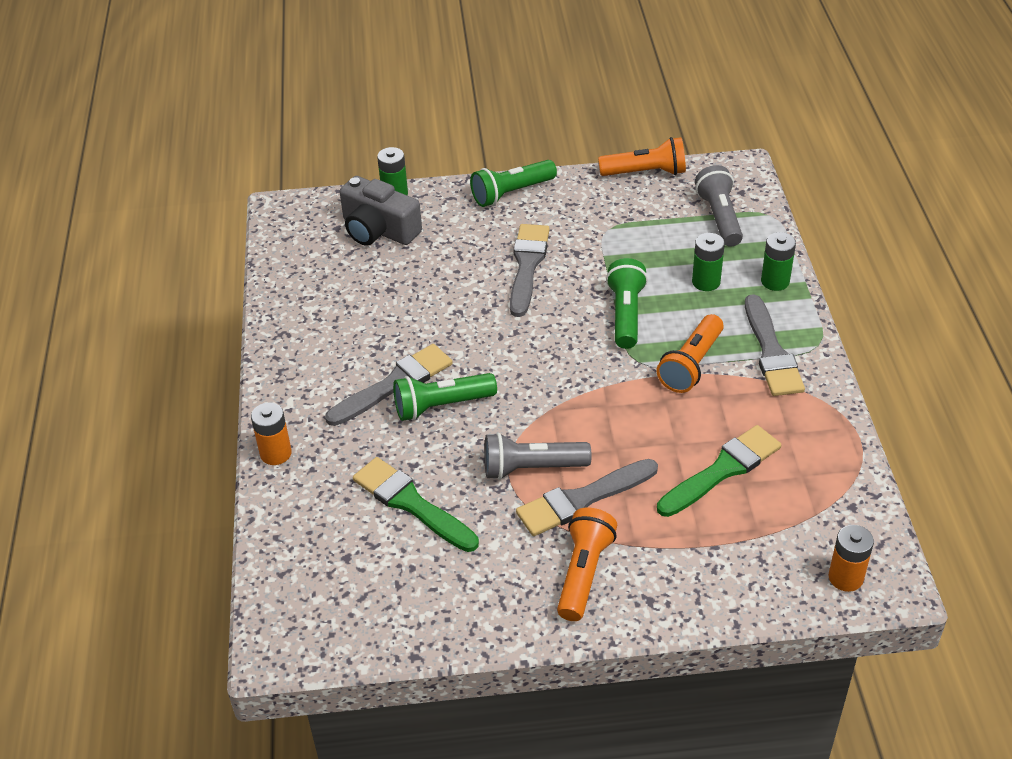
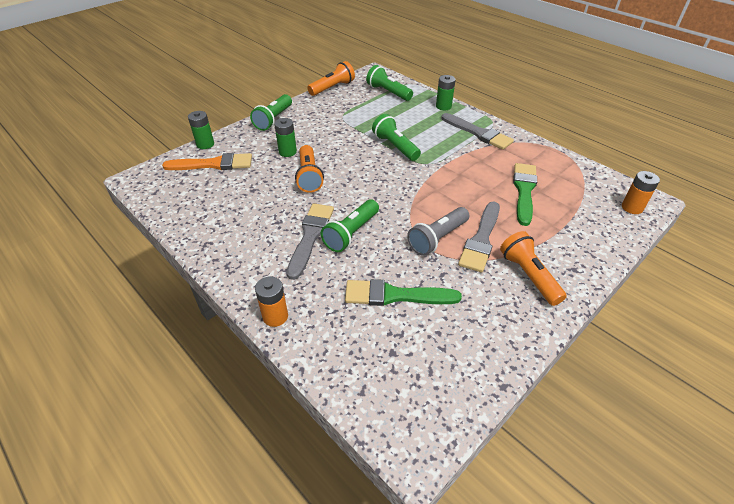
camera: 40 degrees left, 0 degrees up
(378, 230) = (213, 164): grey camera -> orange brush
(527, 265) = (320, 147): grey brush -> none
(691, 365) = (452, 154): orange flashlight -> orange flashlight (309, 176)
(706, 282) = (414, 118): green battery -> green battery (287, 152)
(719, 217) = (388, 92): grey flashlight -> green flashlight

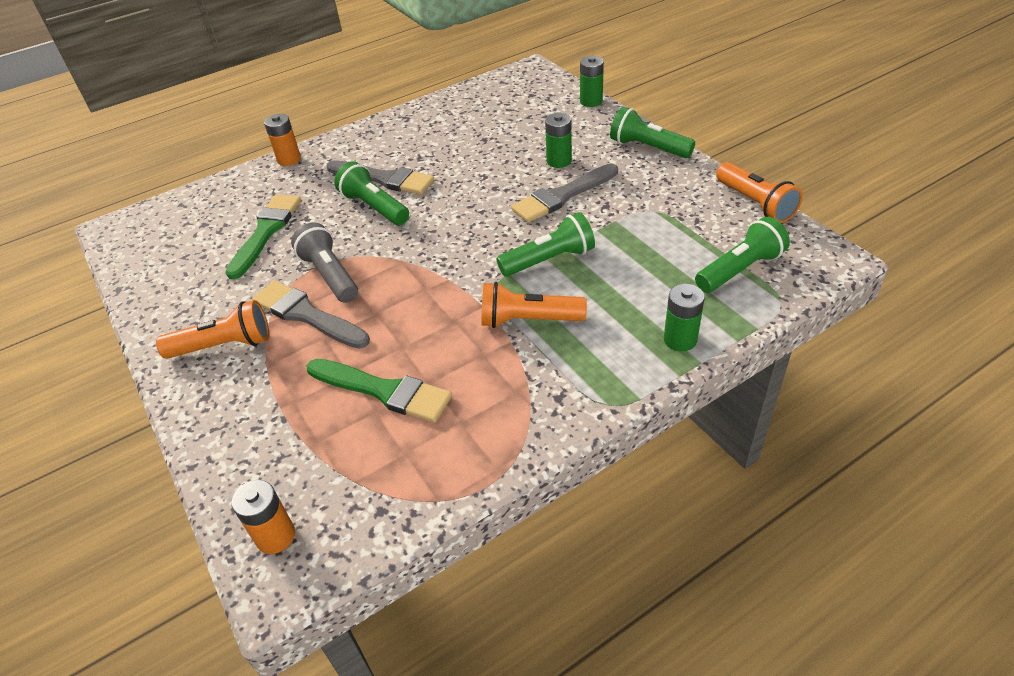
camera: 105 degrees right, 0 degrees up
(213, 164) = (545, 110): orange brush -> none
(309, 176) = (497, 178): orange flashlight -> orange flashlight (528, 320)
(478, 133) = (571, 371): grey brush -> grey brush (562, 196)

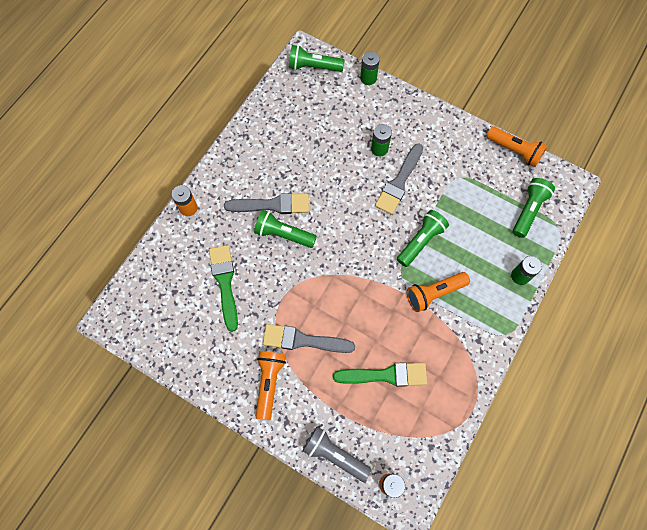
camera: 30 degrees left, 25 degrees up
(224, 345) = (269, 383): orange flashlight -> orange flashlight turned 45 degrees counterclockwise
(330, 275) = (295, 304): grey flashlight -> grey flashlight (334, 454)
(648, 148) = (429, 117): green flashlight -> green flashlight (313, 67)

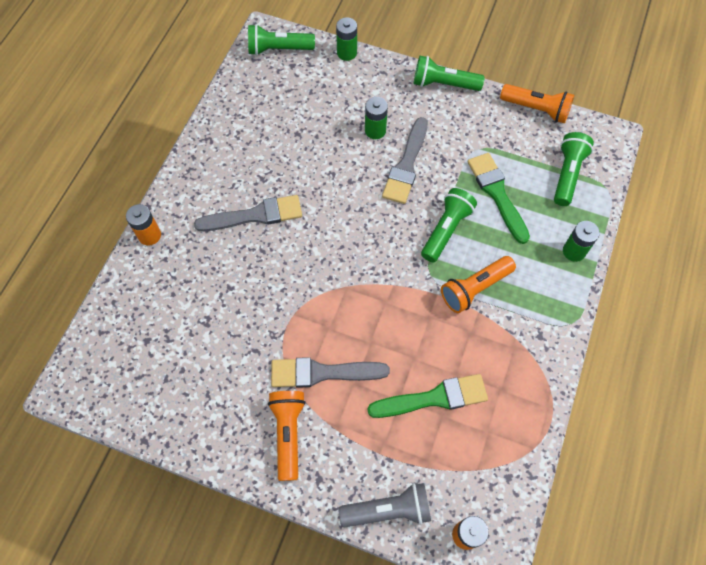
camera: 10 degrees left, 5 degrees down
(225, 283) = (210, 319): green brush -> green brush (497, 194)
(283, 234) = (275, 248): green flashlight -> green flashlight (443, 84)
(334, 454) = (388, 510): grey flashlight -> grey flashlight turned 150 degrees clockwise

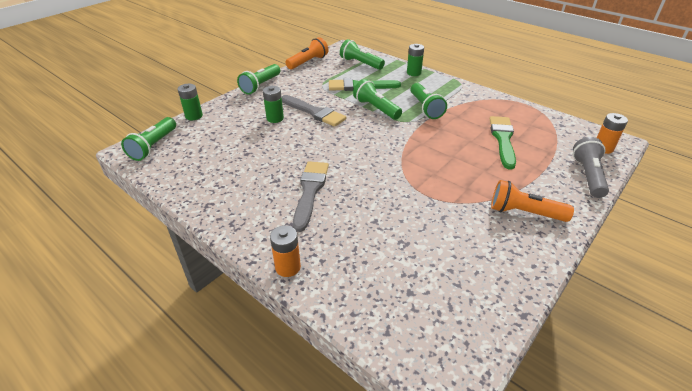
camera: 70 degrees left, 25 degrees down
(322, 373) = (473, 184): grey brush -> none
(475, 288) = (425, 108): orange flashlight -> green flashlight

